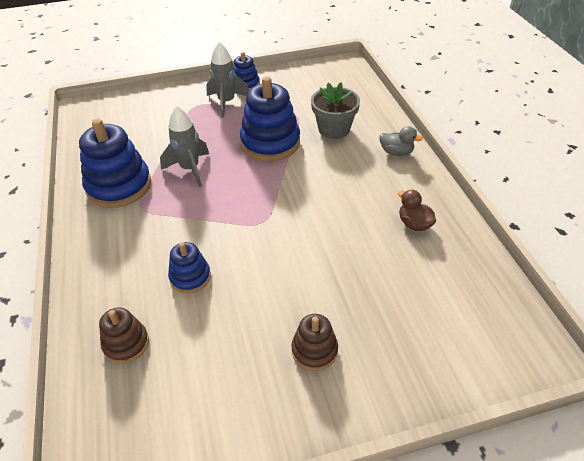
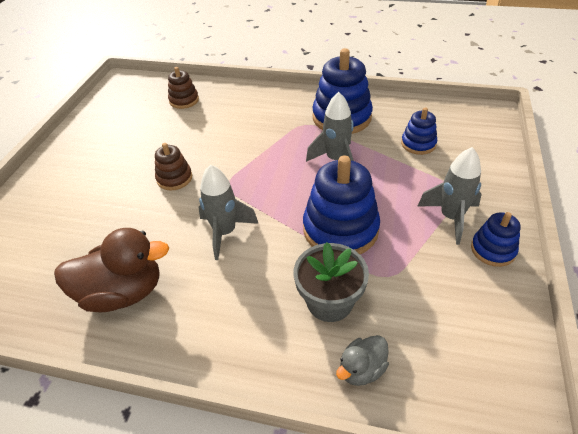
camera: 120 degrees right, 0 degrees up
(190, 277) = (208, 133): blue stacking toy -> blue stacking toy (418, 144)
(314, 350) = (90, 172): brown stacking toy -> brown stacking toy (174, 178)
(317, 197) = (225, 232): none -> grey rocket
(396, 152) = (236, 346): grey duck -> grey duck (362, 369)
(414, 224) = (123, 292): brown duck -> brown duck, size x1.93

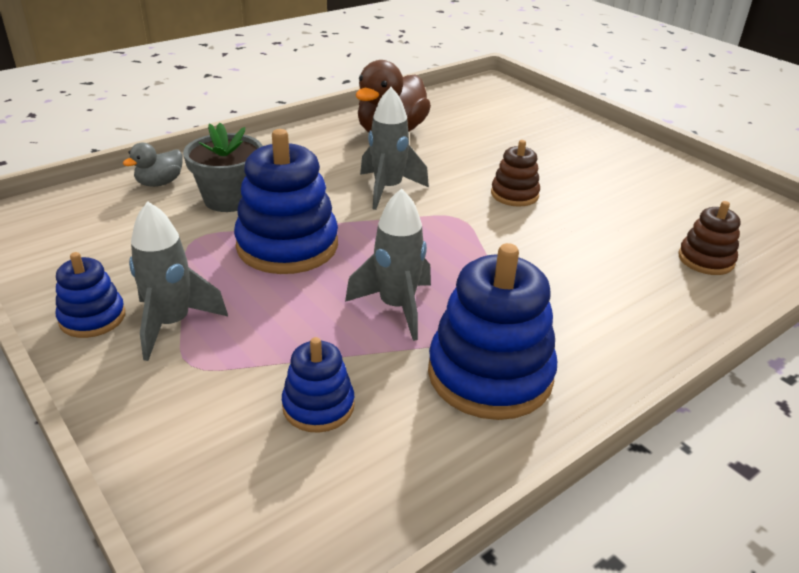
camera: 125 degrees right, 10 degrees down
(362, 369) = (160, 183): grey duck -> grey duck turned 135 degrees counterclockwise

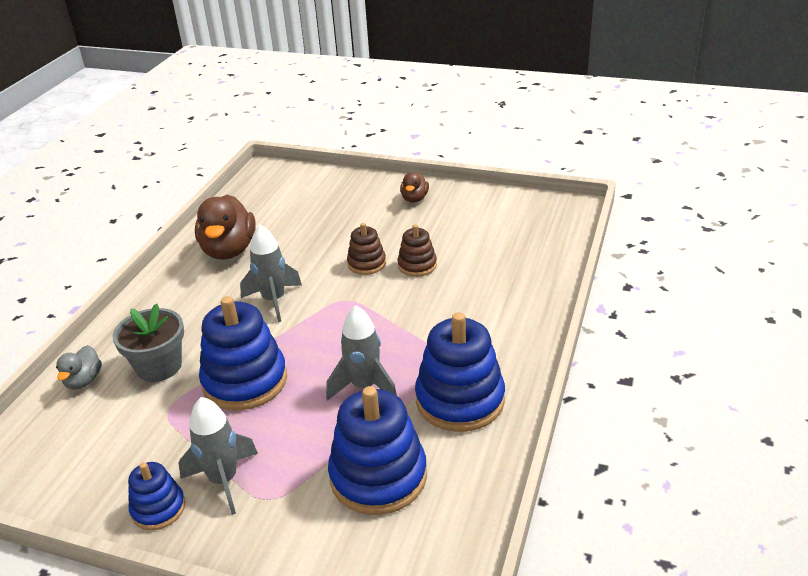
camera: 30 degrees left, 0 degrees up
(318, 406) = (378, 476): blue stacking toy -> blue stacking toy, size x1.85
(625, 157) = (414, 199): none -> brown duck
(705, 260) = (520, 258): brown stacking toy -> brown stacking toy (417, 265)

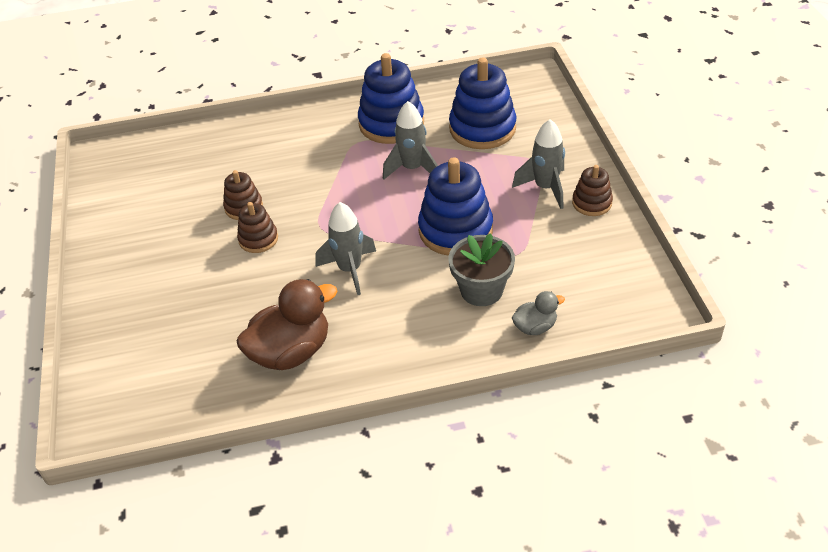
camera: 120 degrees left, 10 degrees up
(158, 508) = (592, 203): blue stacking toy -> brown stacking toy
(414, 199) = (122, 259): brown duck -> none

